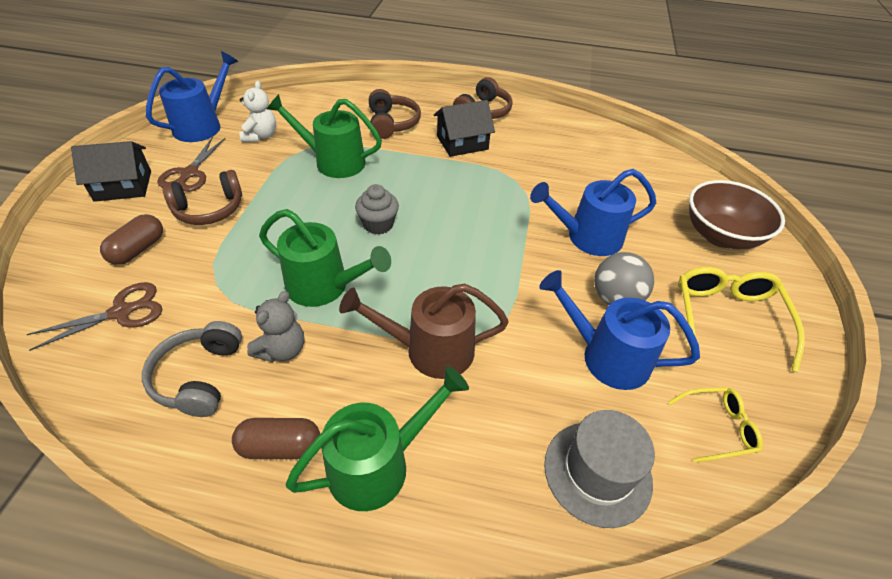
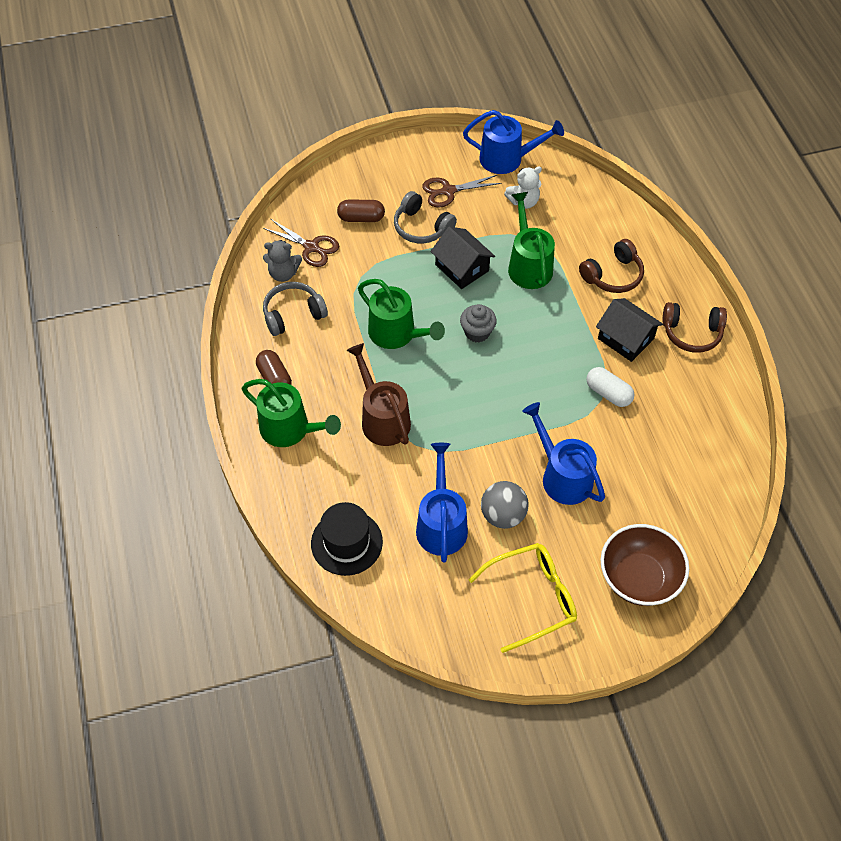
camera: 65 degrees right, 10 degrees up
(123, 186) = (409, 166): black house -> black house (462, 268)
(209, 209) = (421, 227): brown headphones -> grey headphones
(282, 349) = (335, 341): grey teddy bear -> grey teddy bear (283, 273)
(324, 286) = (397, 334): green watering can -> green watering can turned 45 degrees counterclockwise
(512, 174) = (608, 393): none -> white capsule
(597, 472) = (346, 542): grey hat -> black hat
(718, 427) = (420, 606): yellow glasses -> none

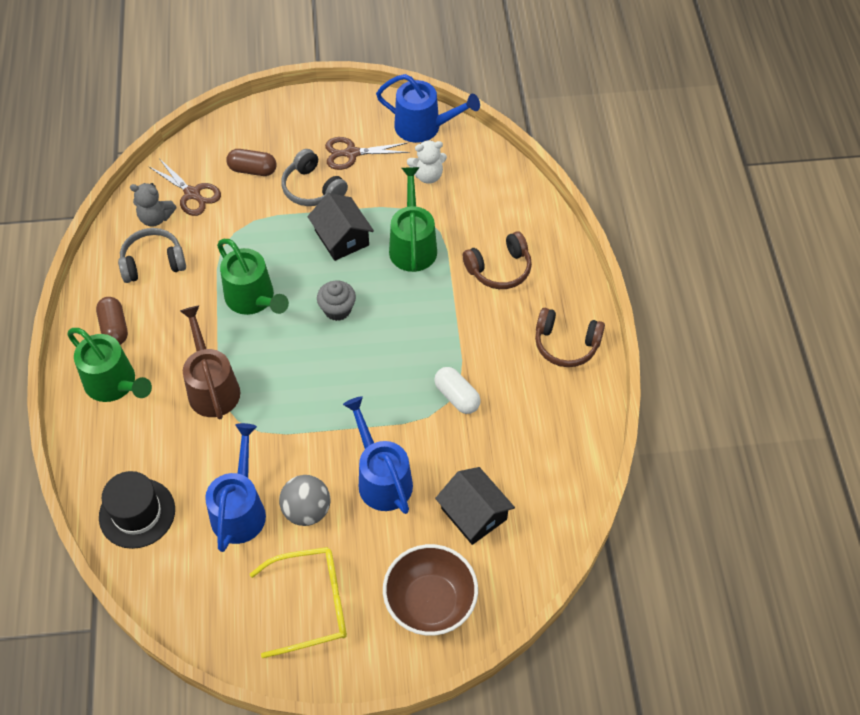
camera: 10 degrees right, 0 degrees up
(625, 338) = (493, 340): black house -> black house (474, 514)

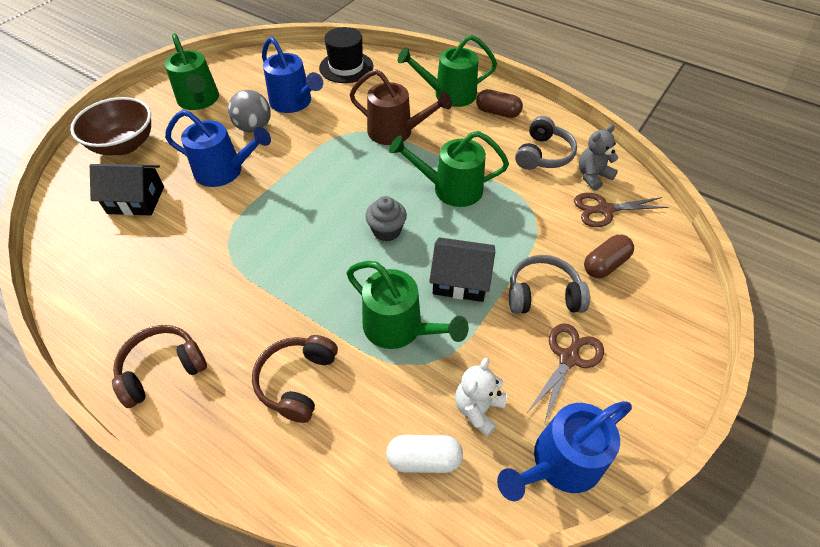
camera: 130 degrees right, 5 degrees down
(312, 604) = (199, 100): yellow glasses -> green watering can
(457, 396) = (223, 252): white capsule -> white capsule (424, 459)

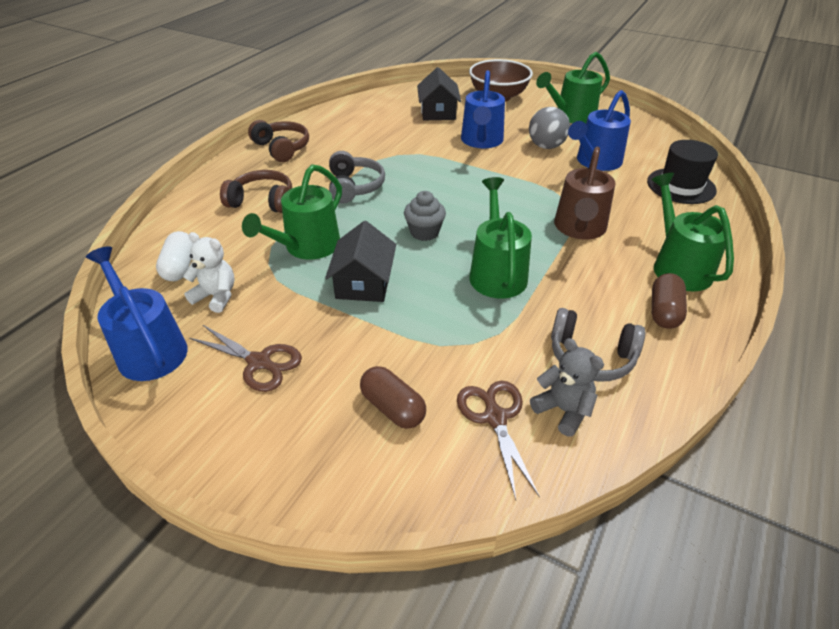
camera: 85 degrees right, 10 degrees down
(543, 295) = (344, 345): grey headphones -> grey headphones (354, 187)

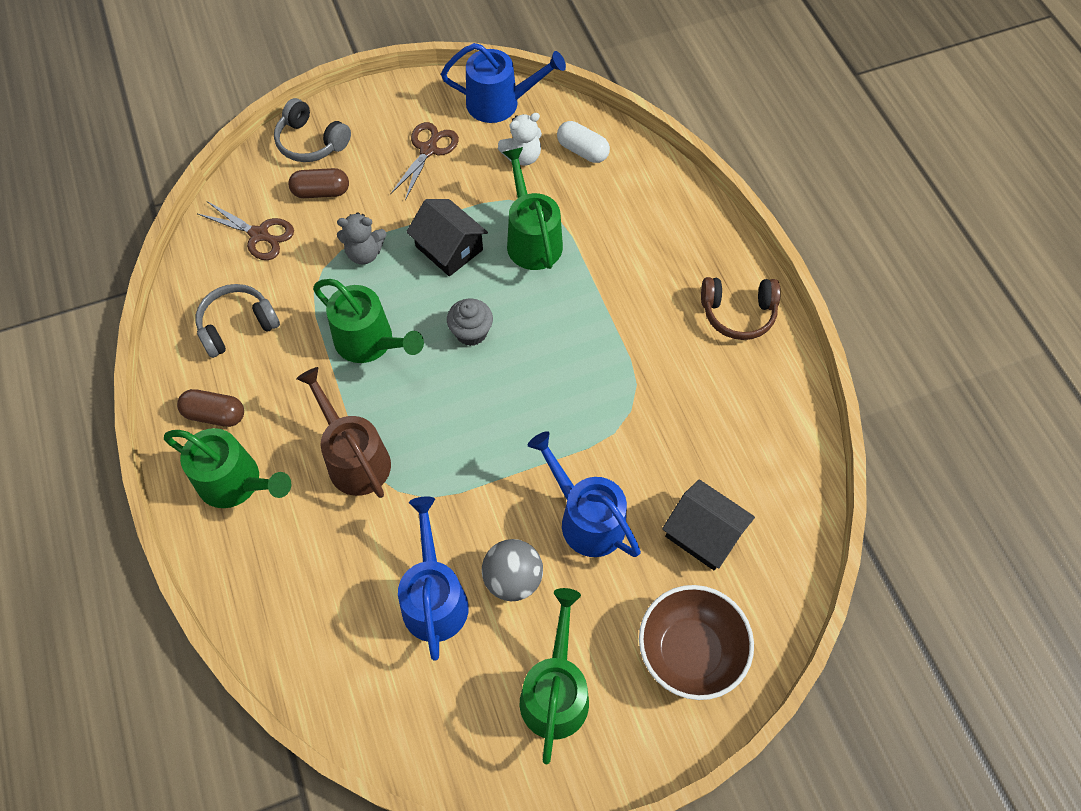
camera: 130 degrees right, 20 degrees up
(259, 362) = (428, 149): brown scissors -> brown scissors turned 135 degrees clockwise
(262, 201) = (637, 245): brown headphones -> none
(354, 187) = (598, 328): grey headphones -> grey headphones (311, 142)
(563, 410) = (224, 272): grey teddy bear -> grey teddy bear (364, 253)
(664, 311) = (215, 414): brown capsule -> brown capsule turned 45 degrees counterclockwise
(681, 186) = (312, 634): black hat -> none

